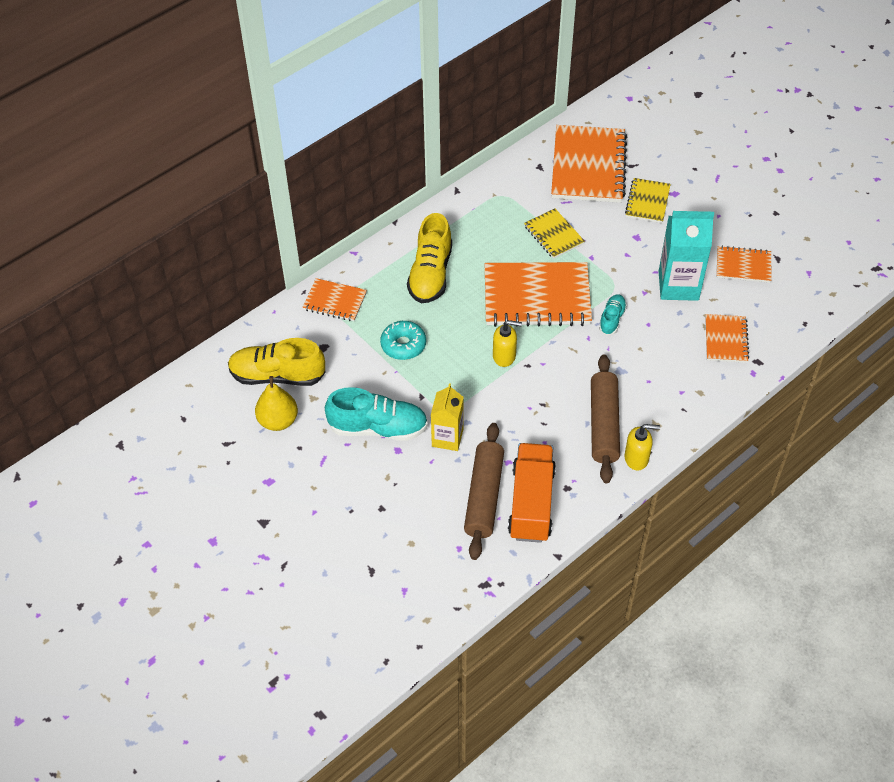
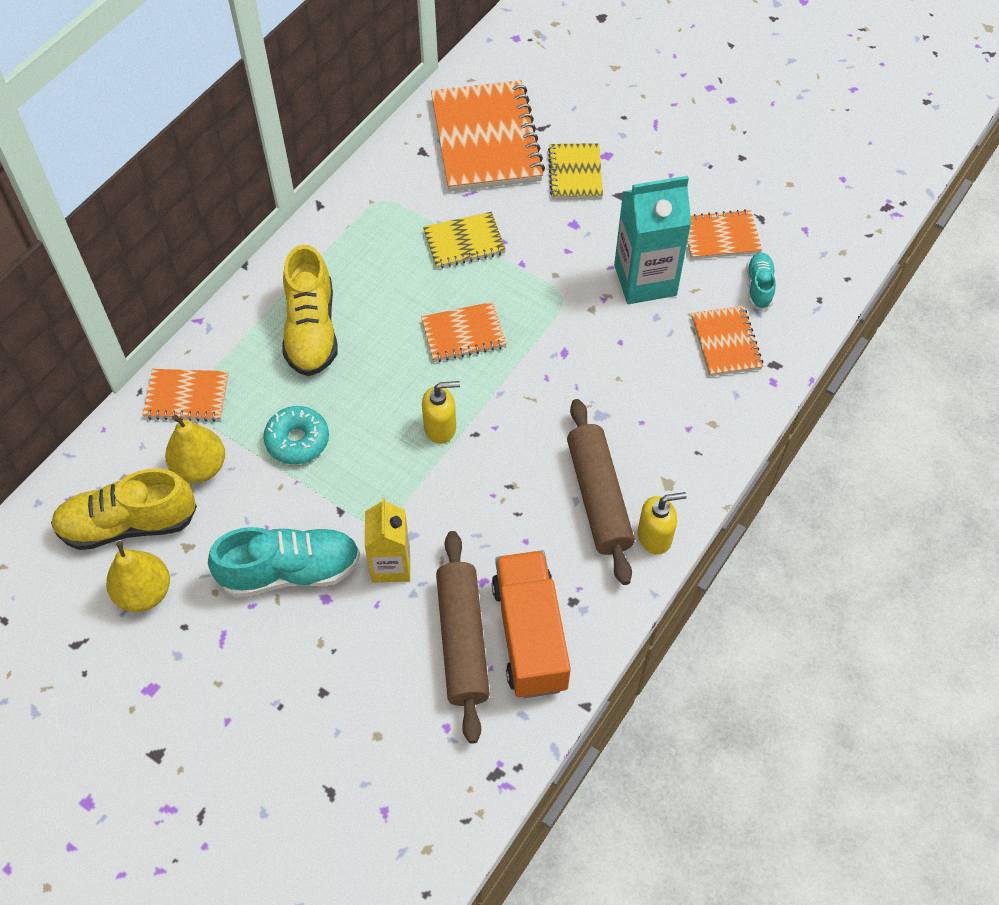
camera: 15 degrees left, 5 degrees up
(333, 349) = (200, 467): none -> yellow pear
(537, 297) = (463, 334): orange notebook -> orange notebook, size x0.52
(553, 235) = (464, 242): yellow notebook -> yellow notebook turned 60 degrees counterclockwise
(612, 319) = (571, 345): turquoise shoe -> turquoise shoe (759, 287)

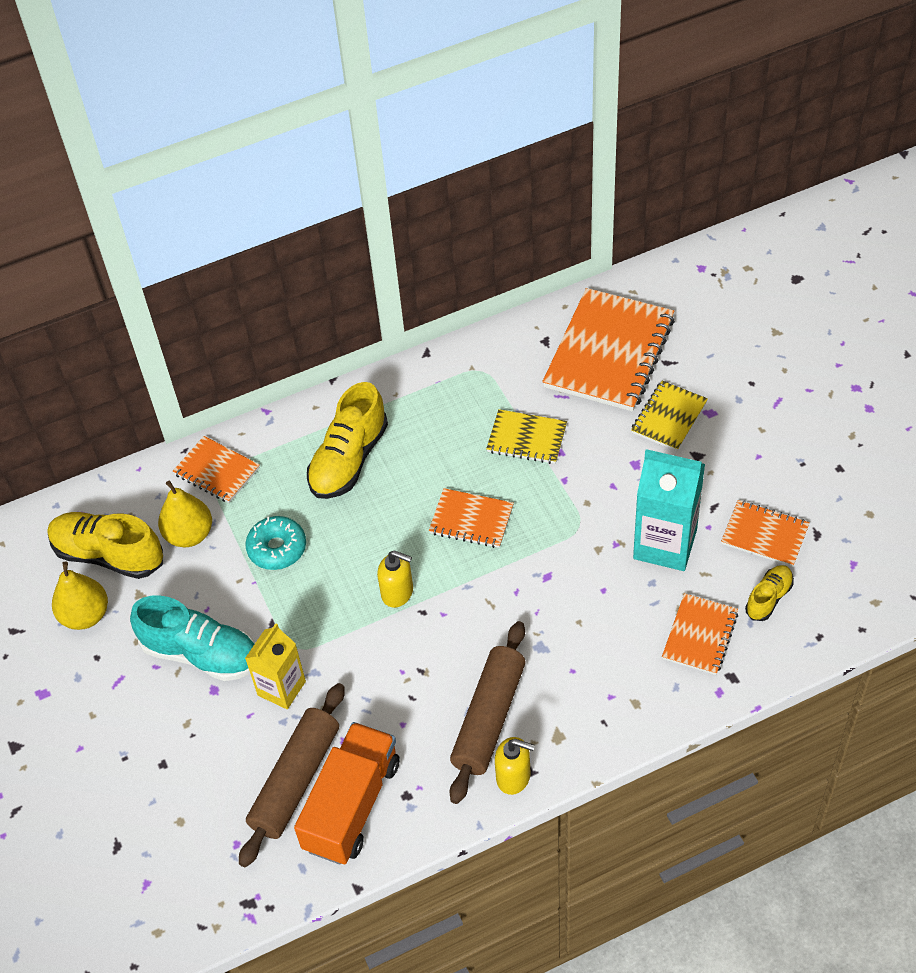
camera: 35 degrees right, 5 degrees down
(759, 287) = (768, 598): turquoise shoe -> yellow shoe

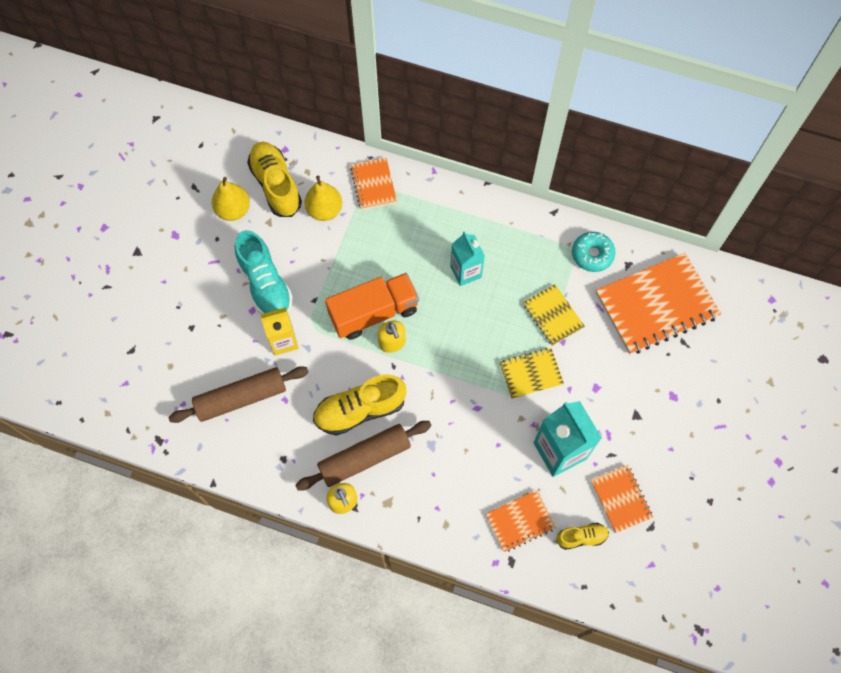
camera: 40 degrees right, 15 degrees up
(277, 548) = (359, 259): turquoise donut -> turquoise donut (592, 254)
(349, 459) = (446, 240): yellow shoe -> yellow shoe (360, 410)
(352, 805) = (253, 438): orange truck -> orange truck (373, 313)
(399, 470) = (466, 272): none -> turquoise carton
(471, 520) = (472, 337): orange notebook -> none
(669, 417) = (646, 377): yellow notebook -> yellow notebook (531, 374)

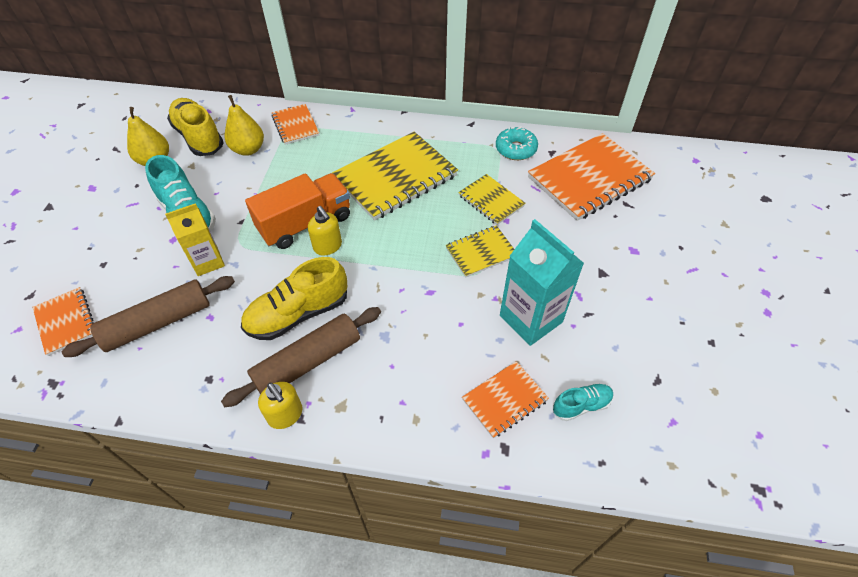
camera: 10 degrees left, 15 degrees down
(466, 272) = (395, 178): turquoise carton -> yellow notebook
(581, 537) = (581, 405): yellow shoe -> turquoise shoe
(621, 499) = (613, 356): orange notebook -> orange notebook (66, 322)

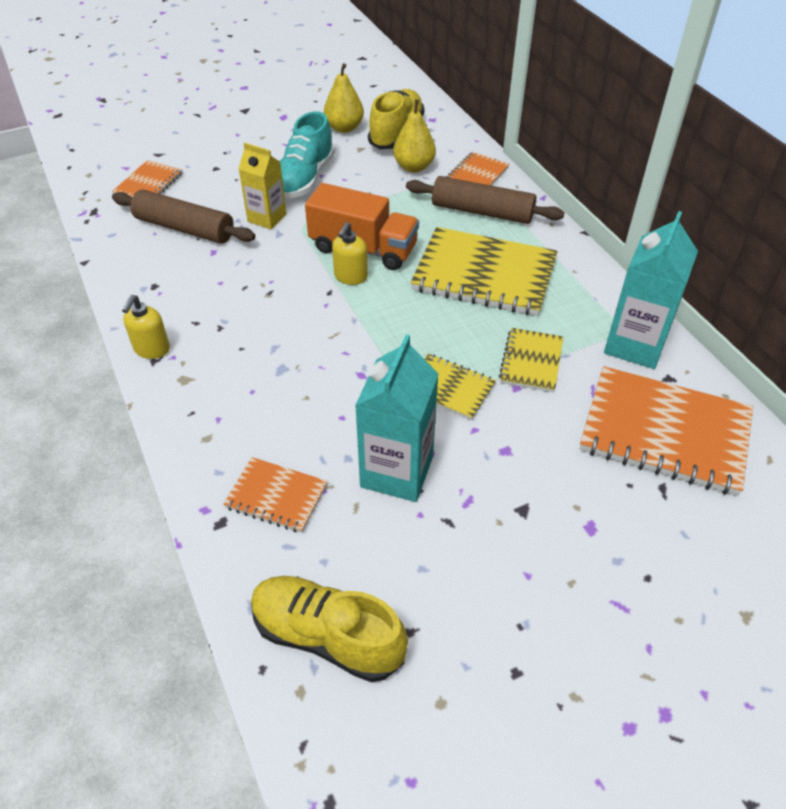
camera: 55 degrees right, 5 degrees down
(298, 314) = (259, 300): yellow shoe -> yellow shoe (327, 636)
(308, 361) = (214, 333): brown rolling pin -> brown rolling pin (482, 211)
(515, 149) = (635, 345): turquoise donut -> turquoise carton
(581, 405) = (317, 567): turquoise shoe -> none

